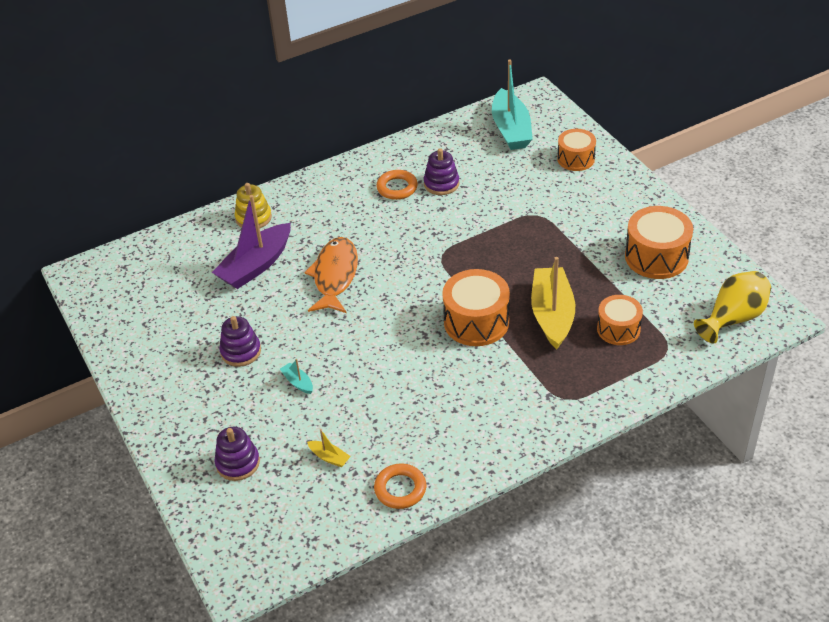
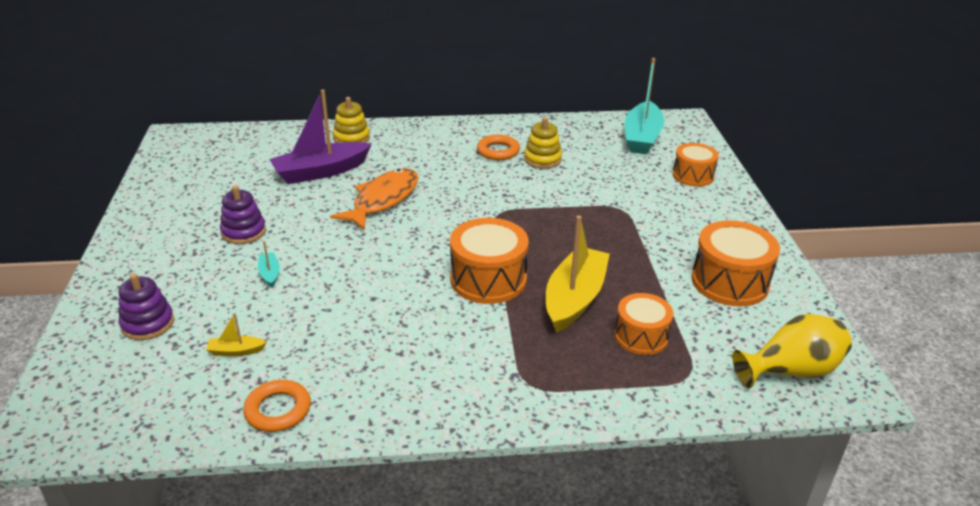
camera: 20 degrees right, 10 degrees down
(329, 457) = (236, 351): yellow boat -> yellow boat turned 120 degrees clockwise
(441, 184) = (542, 159): purple stacking toy -> yellow stacking toy

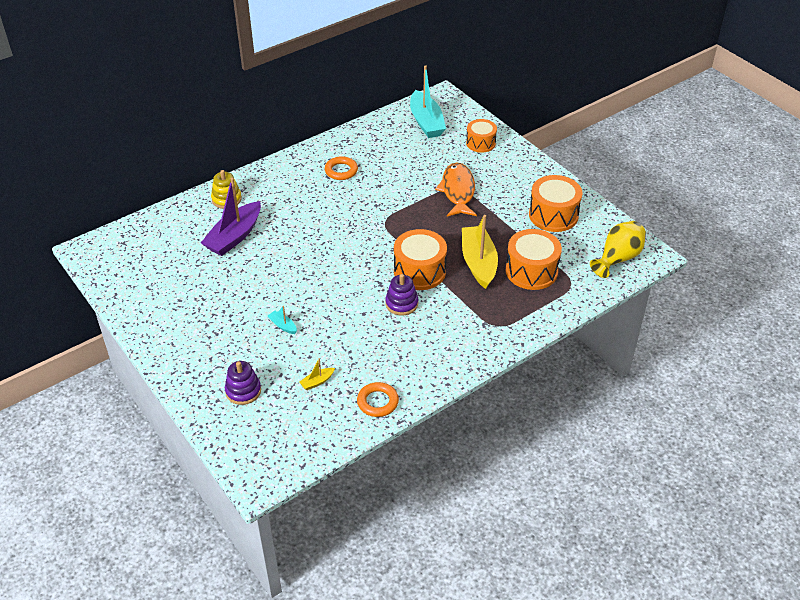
camera: 30 degrees left, 10 degrees up
(243, 232) = (232, 304): purple stacking toy -> purple stacking toy (401, 303)
(383, 200) = (300, 242): orange fish -> orange fish (458, 191)
(542, 159) = (376, 166): yellow stacking toy -> none
(641, 336) = (531, 271): orange drum -> orange drum, size x1.54

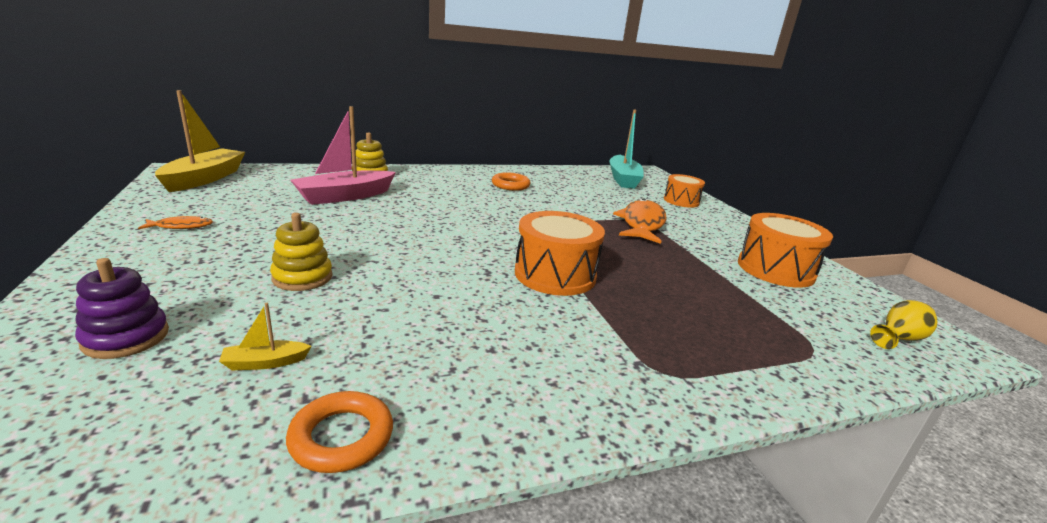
camera: 15 degrees right, 20 degrees down
(169, 310) = (181, 226): none -> orange fish
(234, 236) = (345, 196): purple boat -> pink boat
(283, 325) = (302, 277): turquoise boat -> yellow stacking toy
(401, 303) = (505, 300): purple stacking toy -> none
(478, 263) = (651, 287): yellow boat -> yellow boat (205, 179)
(531, 271) = (738, 316): orange drum -> none
(618, 258) = (898, 338): yellow vase -> yellow vase, size x0.61

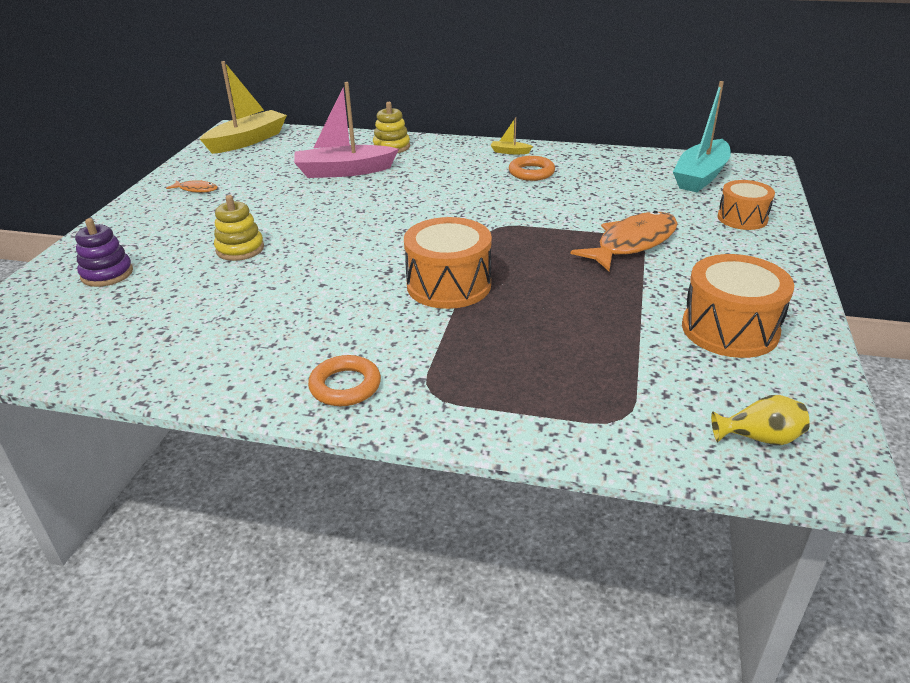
camera: 35 degrees right, 10 degrees up
(265, 362) = (165, 309): yellow boat -> yellow boat (510, 152)
(341, 437) = (166, 367): orange ring -> orange ring (345, 386)

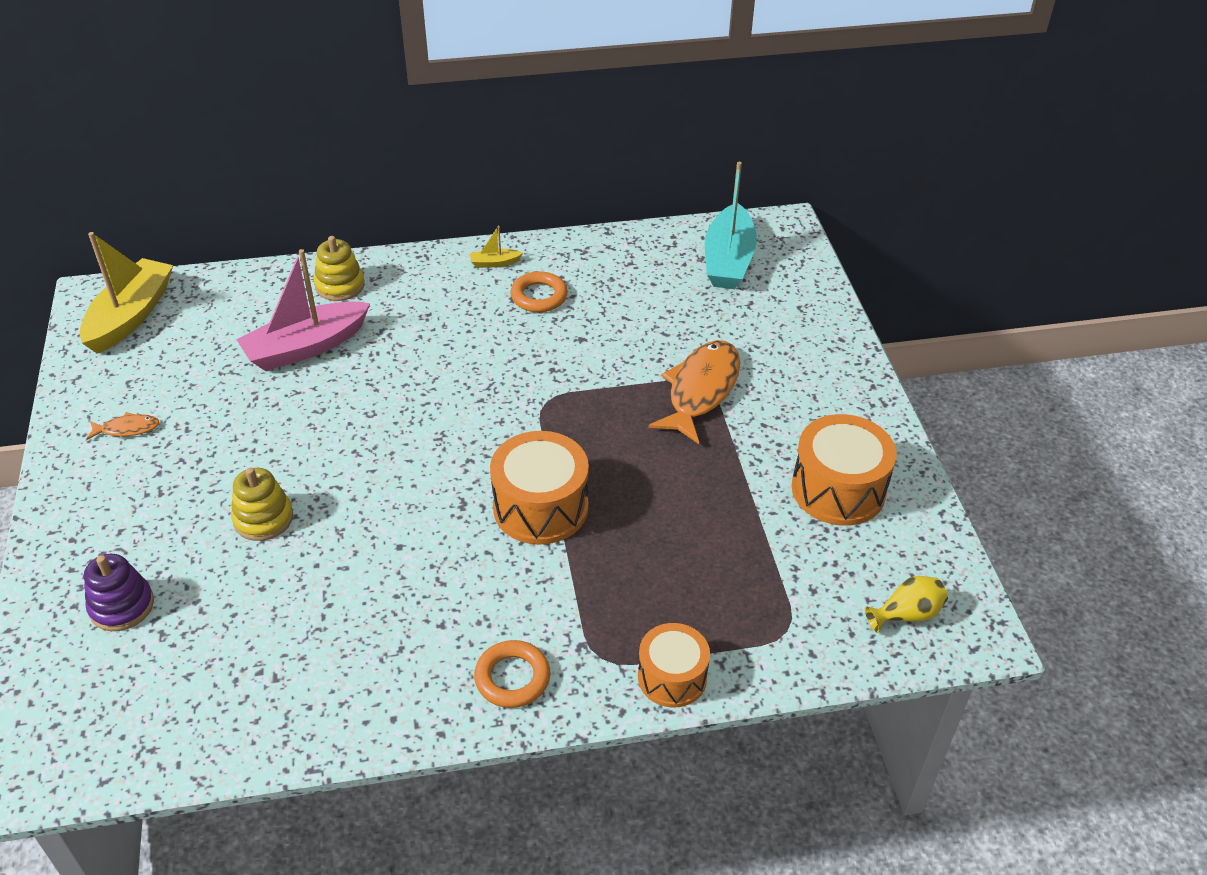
camera: 25 degrees left, 10 degrees up
(742, 218) = (795, 322): orange drum -> orange drum (672, 677)

